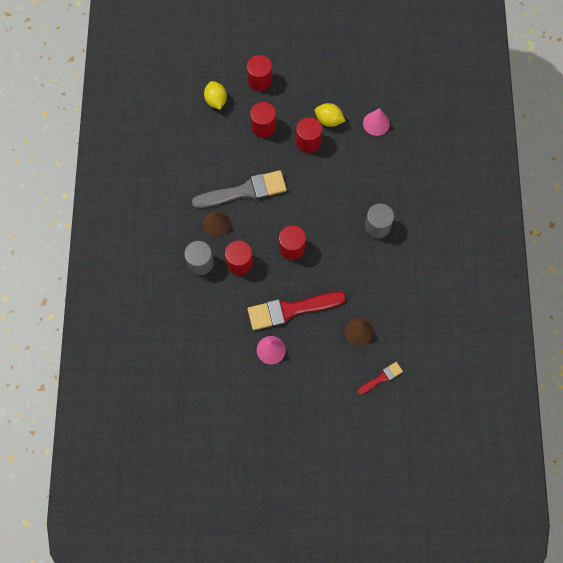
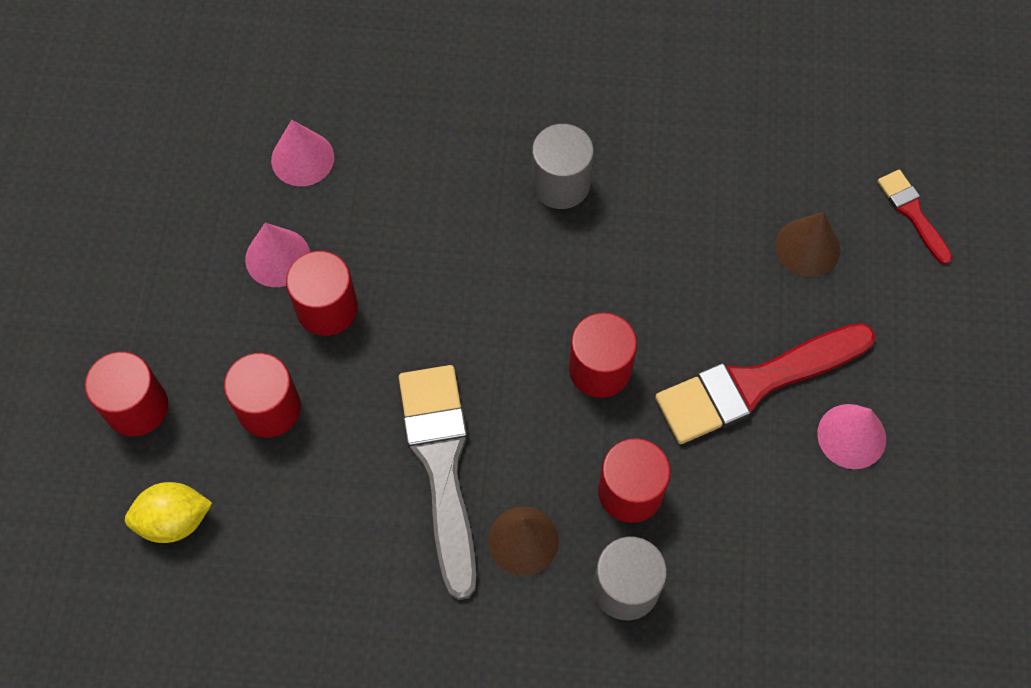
camera: 85 degrees left, 5 degrees down
(291, 310) = (754, 384): red brush -> red brush turned 75 degrees clockwise
(329, 120) = (277, 257): yellow lemon -> pink cone

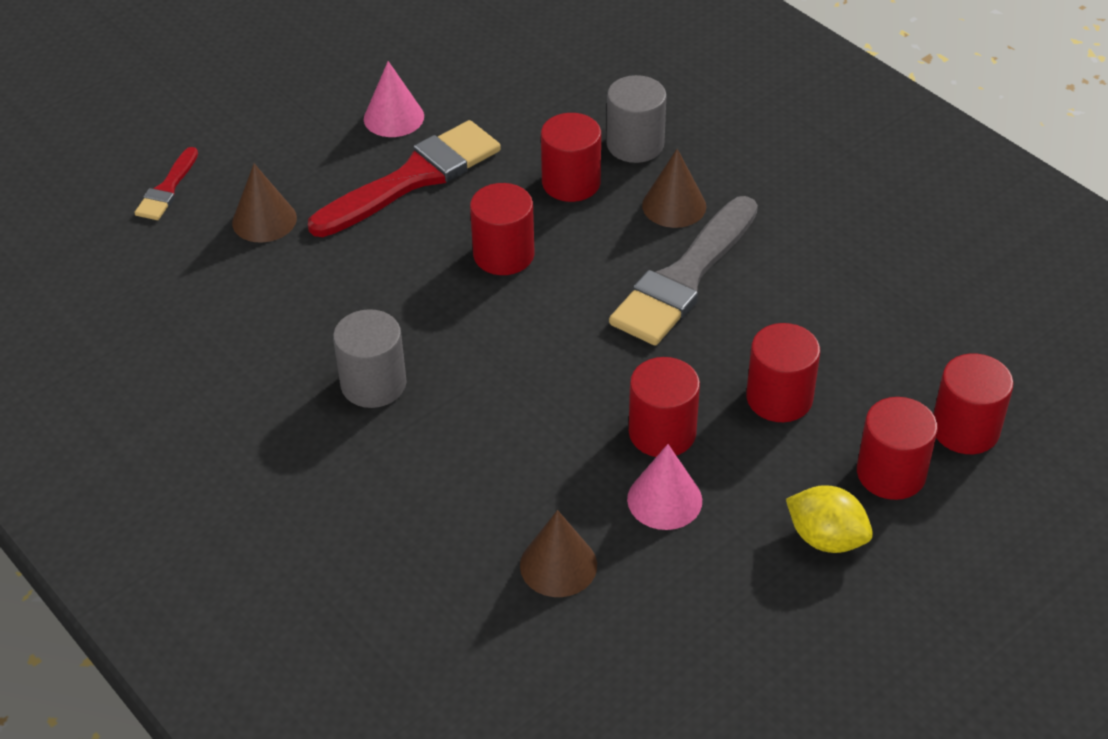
camera: 135 degrees left, 20 degrees down
(108, 494) = (965, 429): none -> red cylinder
(174, 520) = (923, 378): yellow lemon -> yellow lemon (826, 538)
(302, 158) = (558, 565): pink cone -> brown cone
(754, 384) = (413, 178): red brush -> red brush turned 60 degrees counterclockwise

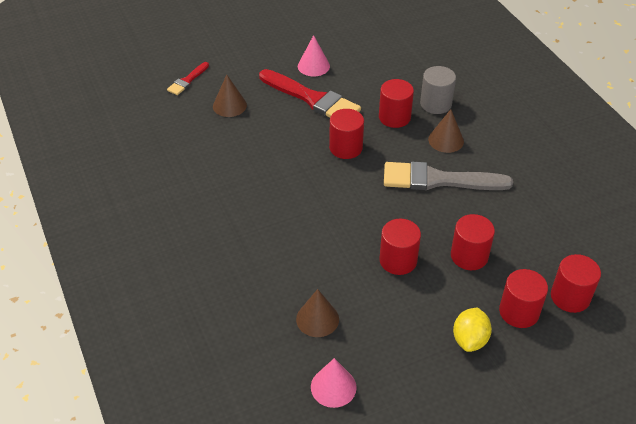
camera: 15 degrees right, 0 degrees up
(373, 384) = (254, 201): grey cylinder -> none
(413, 178) = (312, 99): red brush -> red brush turned 60 degrees clockwise
(664, 499) = (387, 297): pink cone -> pink cone (333, 387)
(684, 278) = (438, 180): grey brush -> grey brush turned 45 degrees clockwise
(826, 538) = (469, 339): yellow lemon -> yellow lemon turned 60 degrees clockwise

